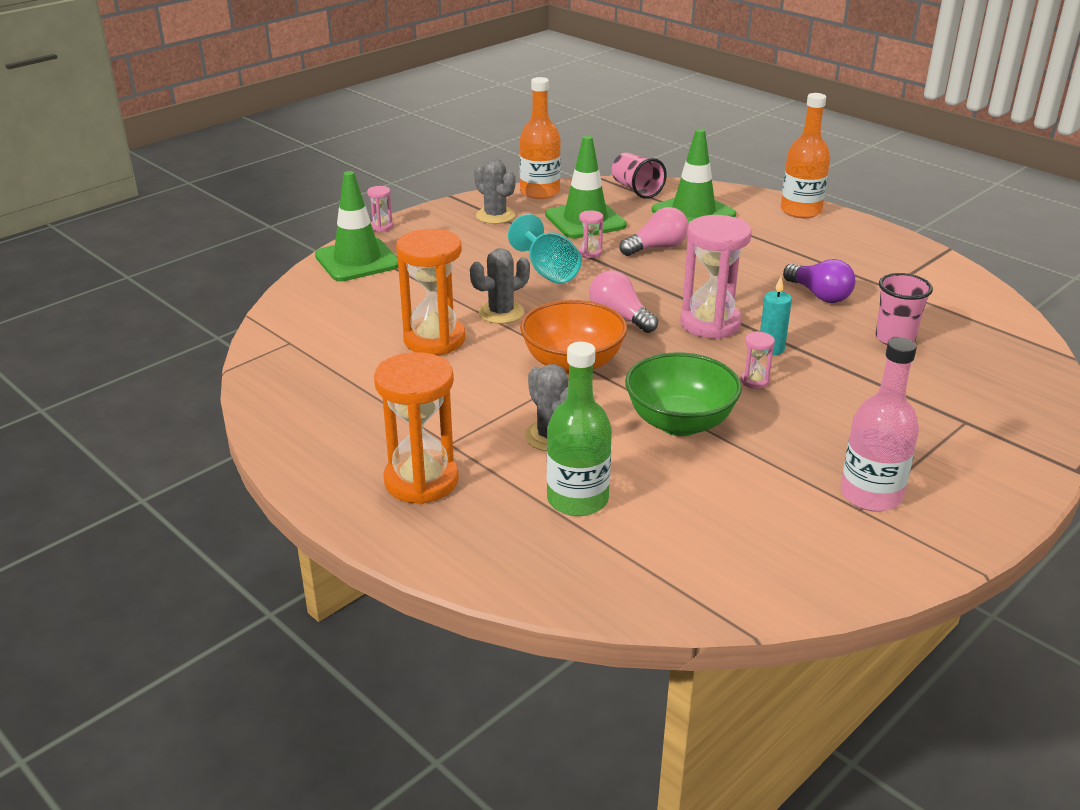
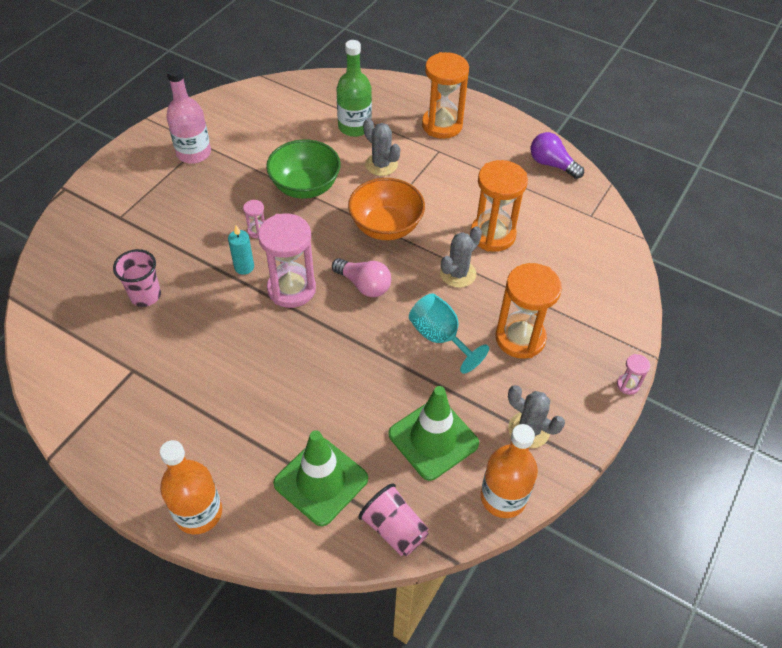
camera: 165 degrees right, 20 degrees up
(357, 260) = (612, 323): green traffic cone -> none
(463, 262) = (520, 338): none -> orange hourglass
(590, 253) = (412, 376): pink hourglass -> none
(657, 247) = (350, 398): pink light bulb -> none
(819, 295) = (198, 345): purple light bulb -> purple light bulb (552, 164)

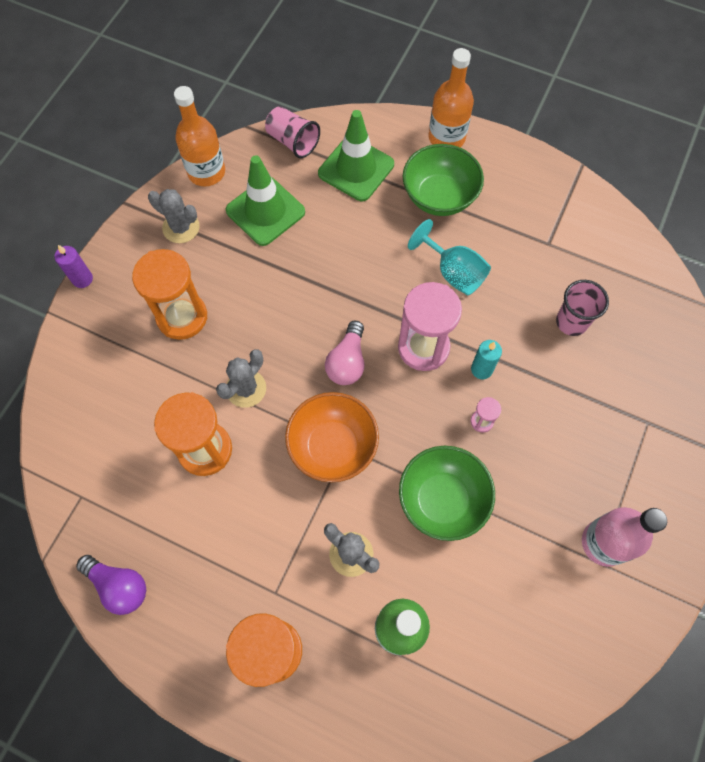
camera: 175 degrees right, 15 degrees up
(232, 434) = (439, 197): none -> green bowl
(364, 285) = (347, 362): pink light bulb -> pink light bulb turned 105 degrees counterclockwise
(440, 337) = (263, 308): turquoise goblet -> turquoise goblet (453, 272)
(628, 385) = (82, 279): pink hourglass -> purple candle

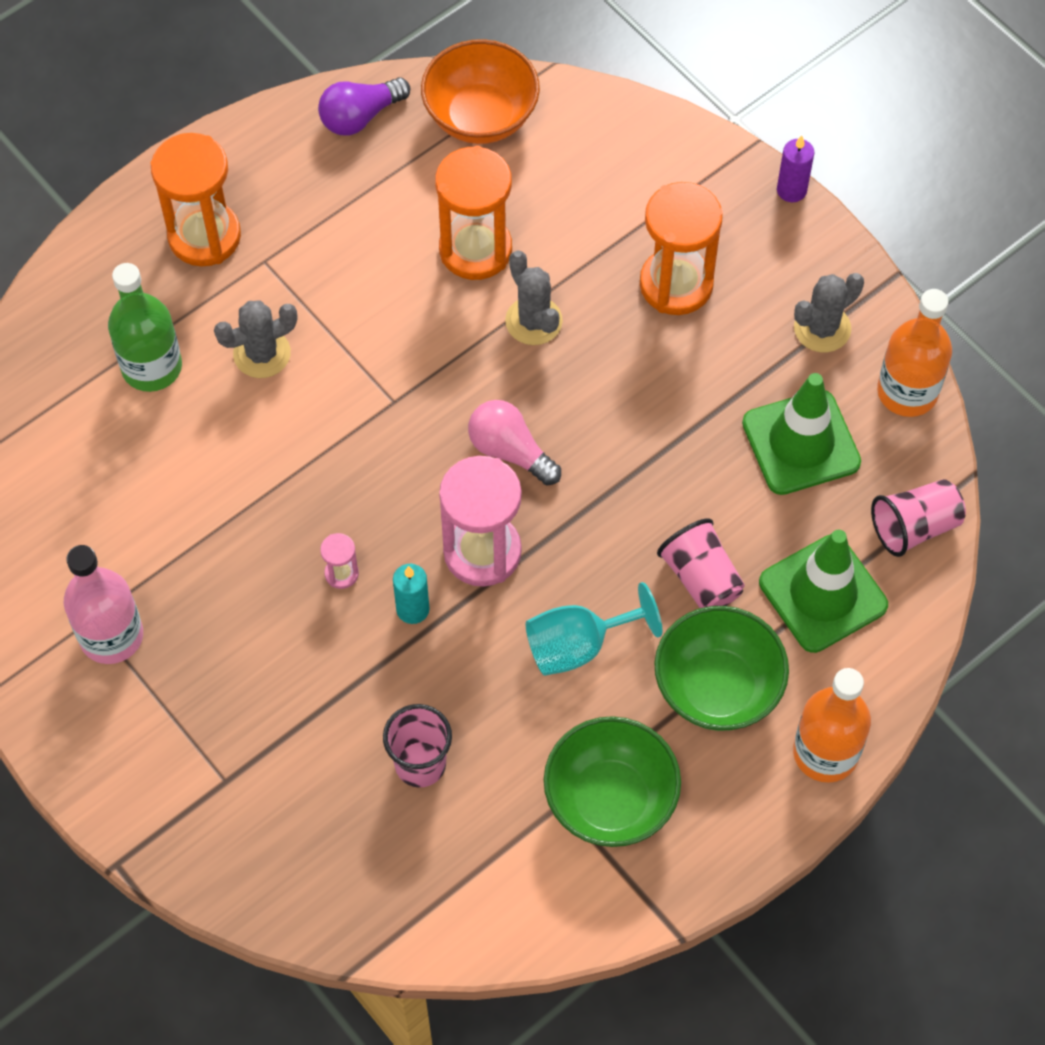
camera: 115 degrees right, 5 degrees down
(333, 446) = (403, 387): orange bowl -> orange bowl (481, 117)
(378, 228) = (701, 578): none -> pink cup
(442, 500) = (268, 479): green bowl -> green bowl (610, 799)

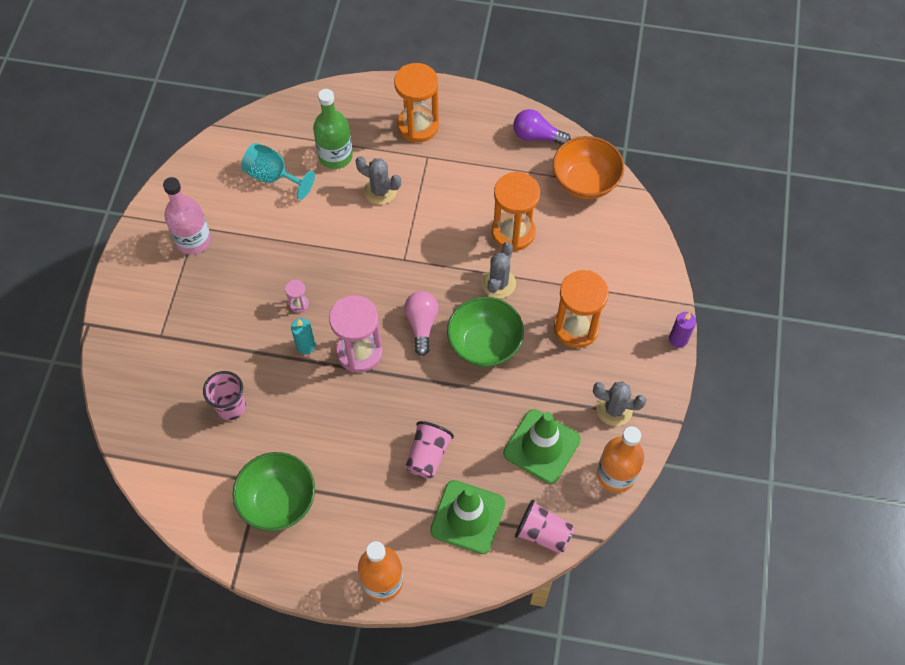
camera: 50 degrees right, 0 degrees up
(578, 645) = (346, 428): turquoise goblet -> turquoise goblet (273, 177)
(717, 688) = (376, 506): green bowl -> green bowl (484, 344)

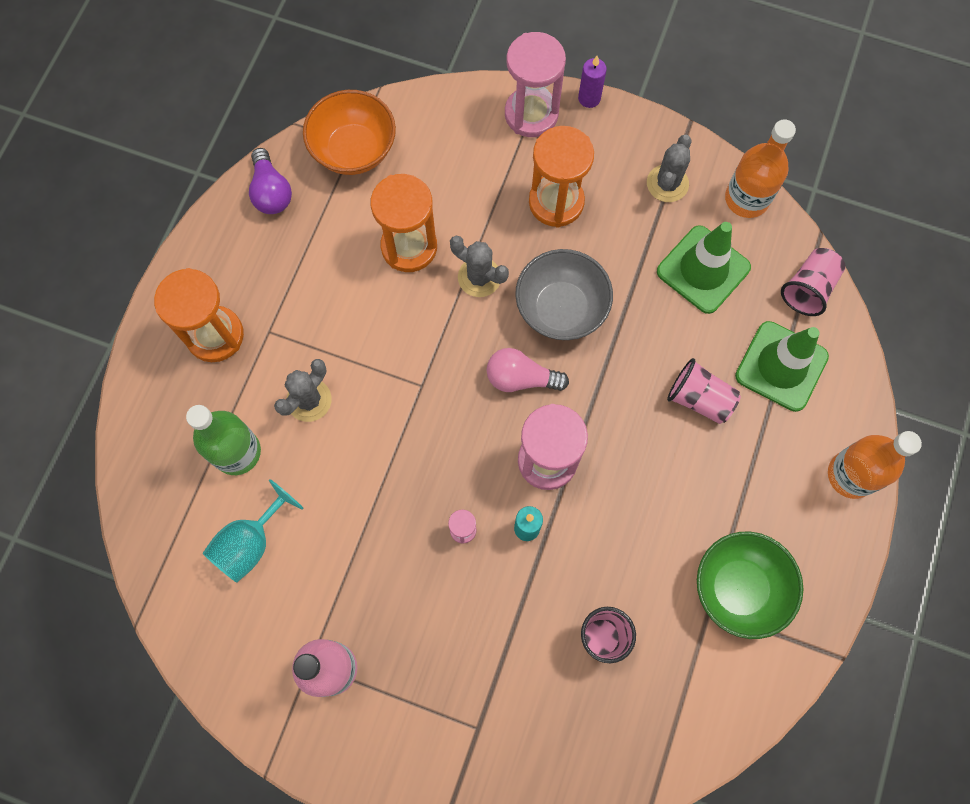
camera: 80 degrees left, 10 degrees up
(484, 344) = (561, 309): green bowl -> grey bowl
(537, 136) = (271, 192): purple light bulb -> purple light bulb turned 45 degrees counterclockwise
(651, 298) = (531, 114): none -> pink hourglass

